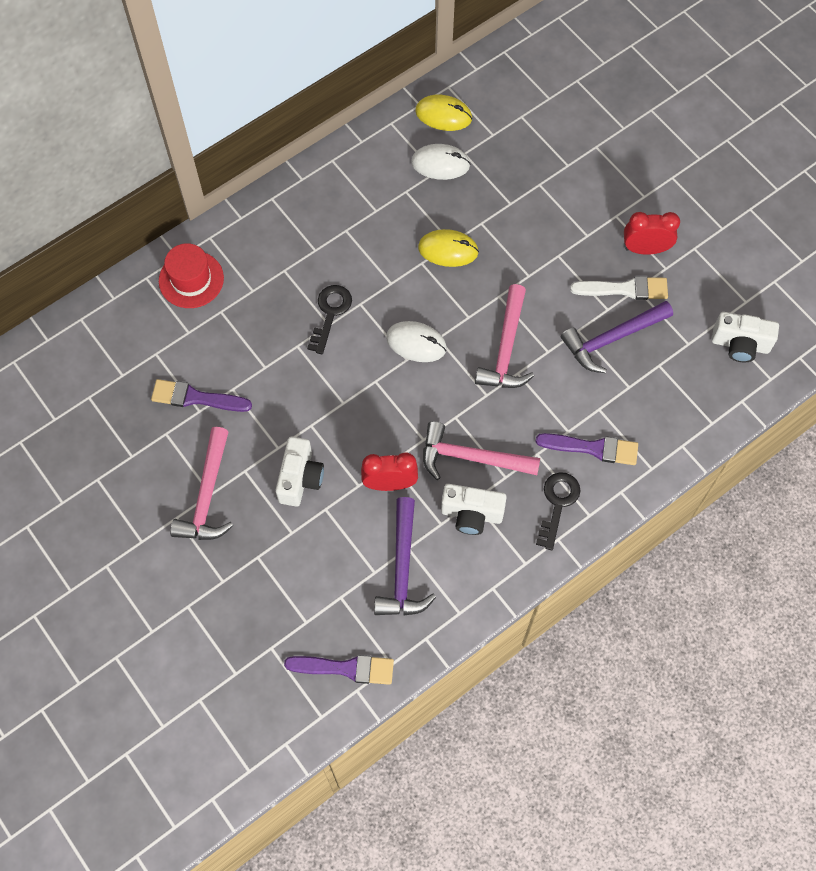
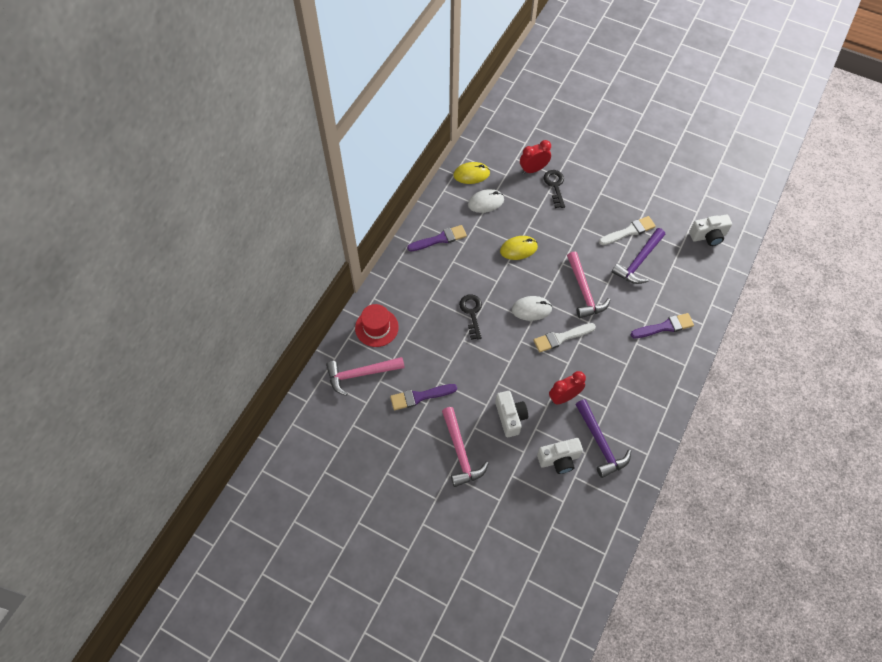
camera: 25 degrees left, 5 degrees down
(346, 668) = (602, 518): purple brush -> purple brush (440, 239)
(434, 400) = (561, 338): none -> white brush
(471, 457) = (601, 361): pink hammer -> pink hammer (360, 374)
(471, 514) = (620, 394): white camera -> white camera (559, 459)
(557, 504) = (664, 366): black key -> black key (555, 186)
(645, 249) = (627, 205): red clock -> red clock (533, 169)

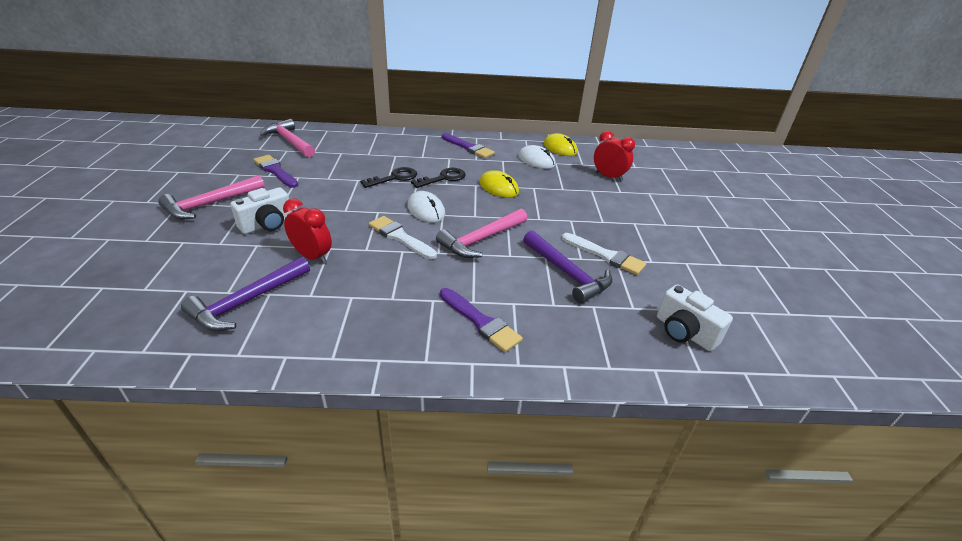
camera: 60 degrees right, 25 degrees down
(376, 327) = (345, 139): red hat -> none
(555, 186) = (605, 192): black key -> black key (443, 178)
(559, 459) = (212, 272): white camera -> none
(638, 261) = (567, 273): purple hammer -> purple hammer turned 135 degrees counterclockwise

